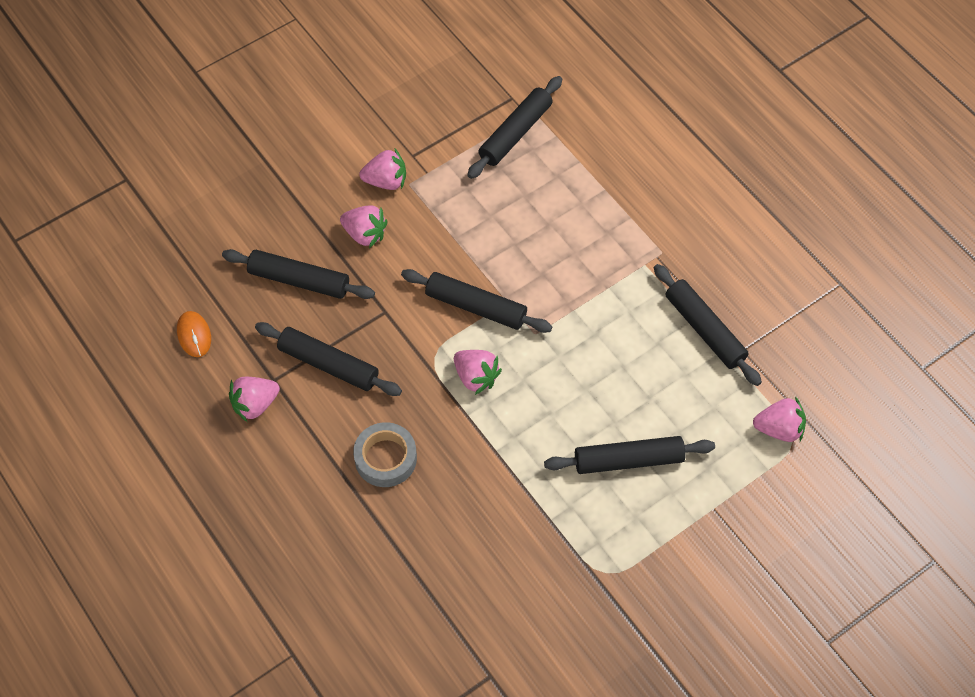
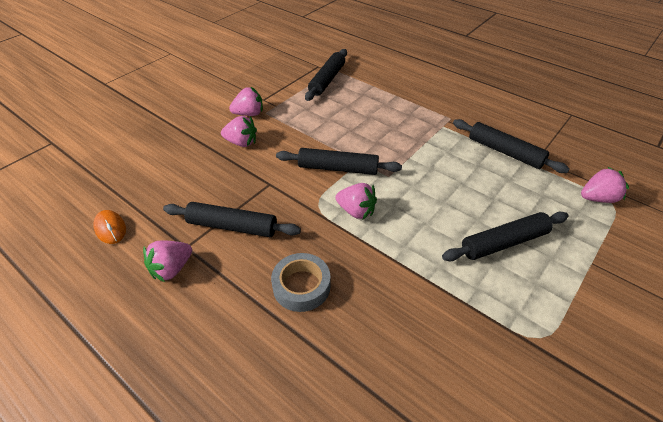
camera: 15 degrees left, 15 degrees down
(299, 280) = (196, 177): black rolling pin -> none

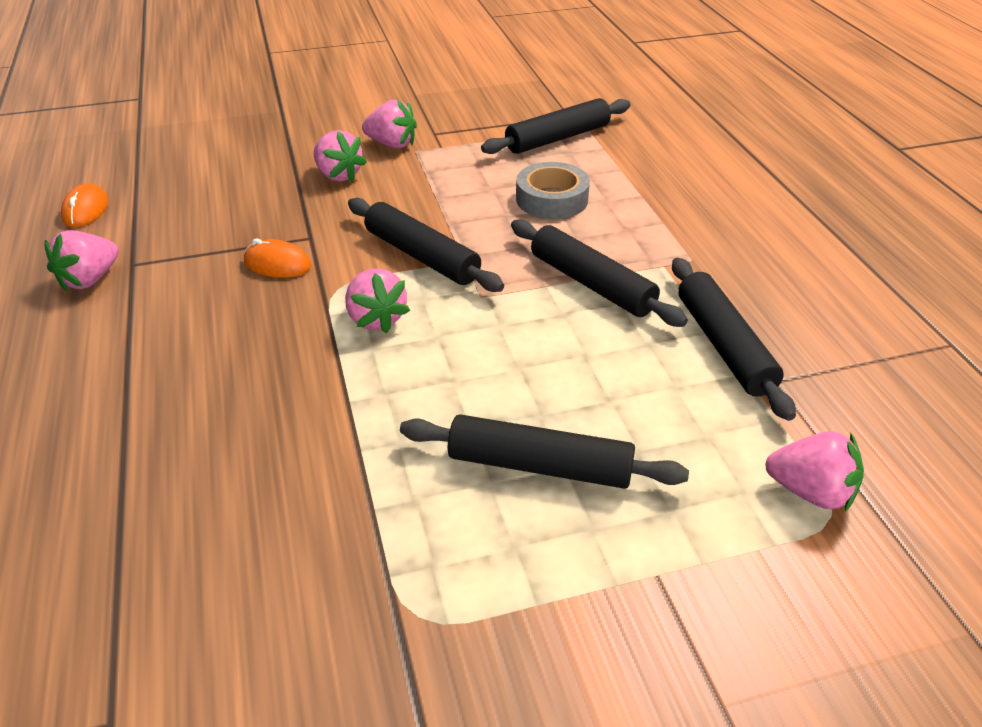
camera: 35 degrees right, 5 degrees down
(171, 269) = (90, 279): pink strawberry -> pink strawberry turned 45 degrees counterclockwise
(232, 226) = (206, 265): black rolling pin -> black rolling pin (591, 284)
(271, 207) = (277, 264): none -> orange mouse
(301, 286) = (195, 370): grey tape -> grey tape (552, 199)

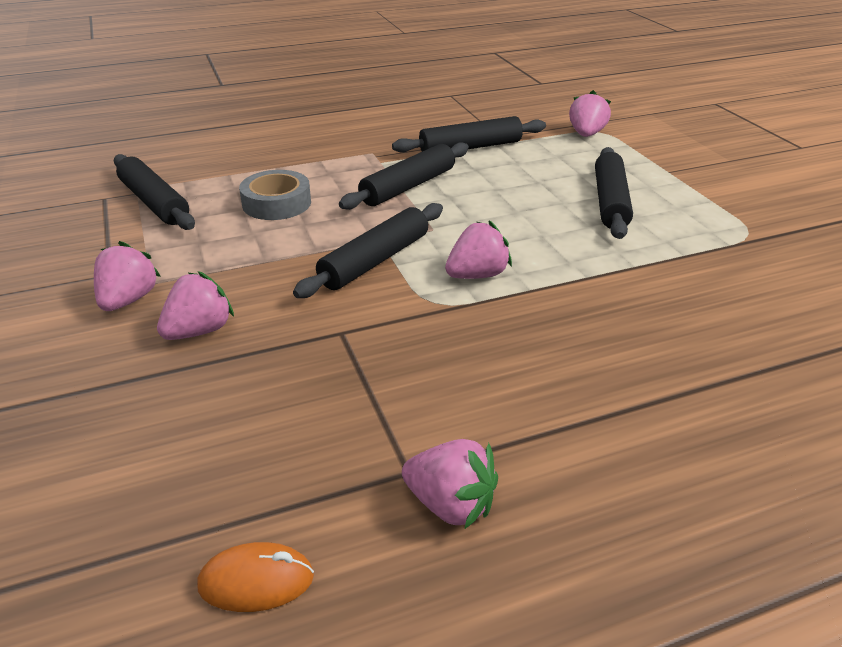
camera: 95 degrees left, 5 degrees down
(277, 264) = (397, 346): orange mouse -> none

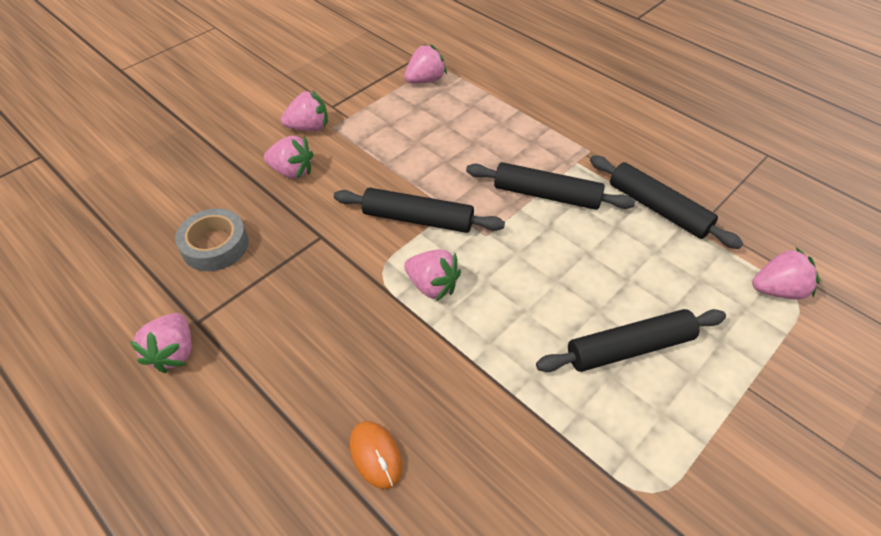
camera: 65 degrees right, 15 degrees up
(154, 202) = (425, 80): black rolling pin -> pink strawberry
(256, 581) = (102, 288): orange mouse -> orange mouse (375, 455)
(277, 203) = (465, 135): grey tape -> grey tape (215, 245)

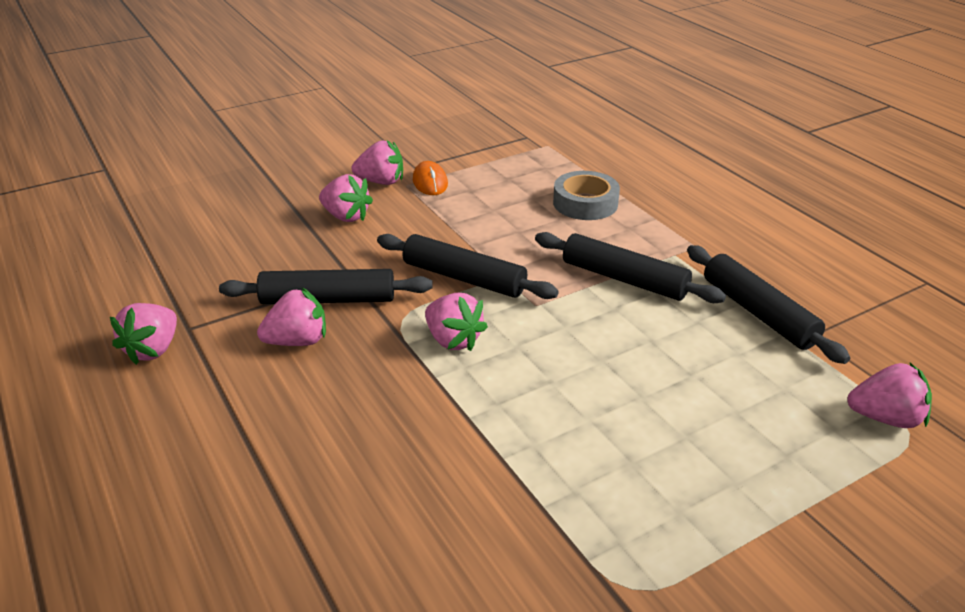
camera: 15 degrees right, 15 degrees down
(215, 245) = (237, 267): grey tape -> grey tape (585, 203)
(375, 455) = (320, 481): orange mouse -> orange mouse (430, 182)
(425, 80) = (528, 157): pink strawberry -> pink strawberry (298, 341)
(629, 348) = (664, 440): black rolling pin -> black rolling pin (328, 299)

